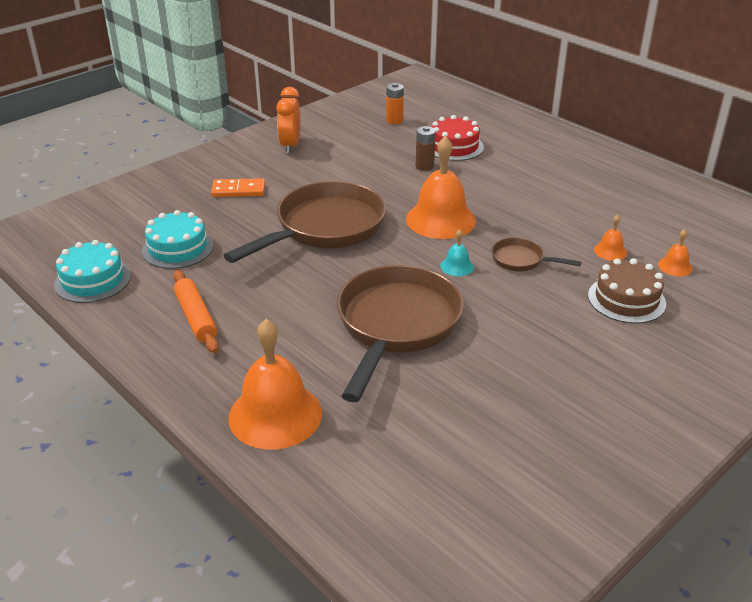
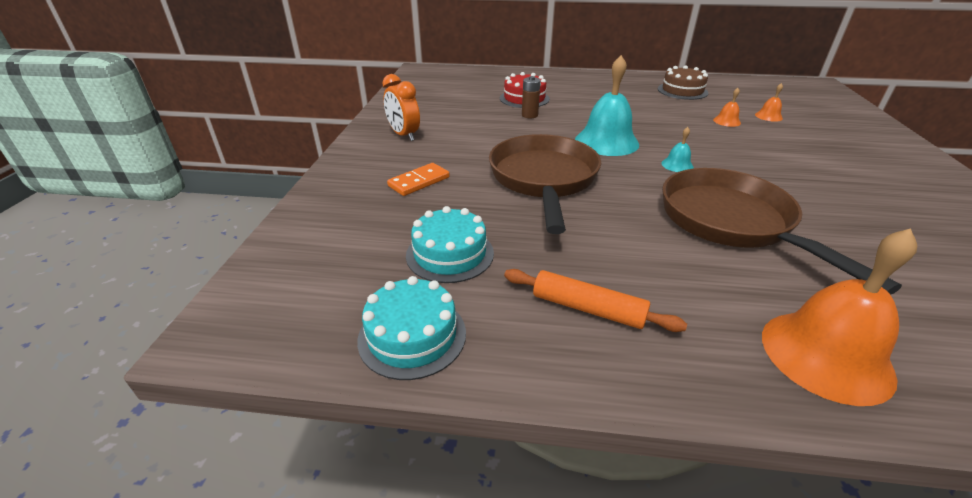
camera: 40 degrees left, 0 degrees up
(394, 120) = (454, 96): orange battery -> none
(441, 219) = (606, 141): orange bell -> turquoise bell
(521, 260) = (700, 145): brown pan -> none
(626, 299) = (791, 142): brown cake -> brown cake (682, 91)

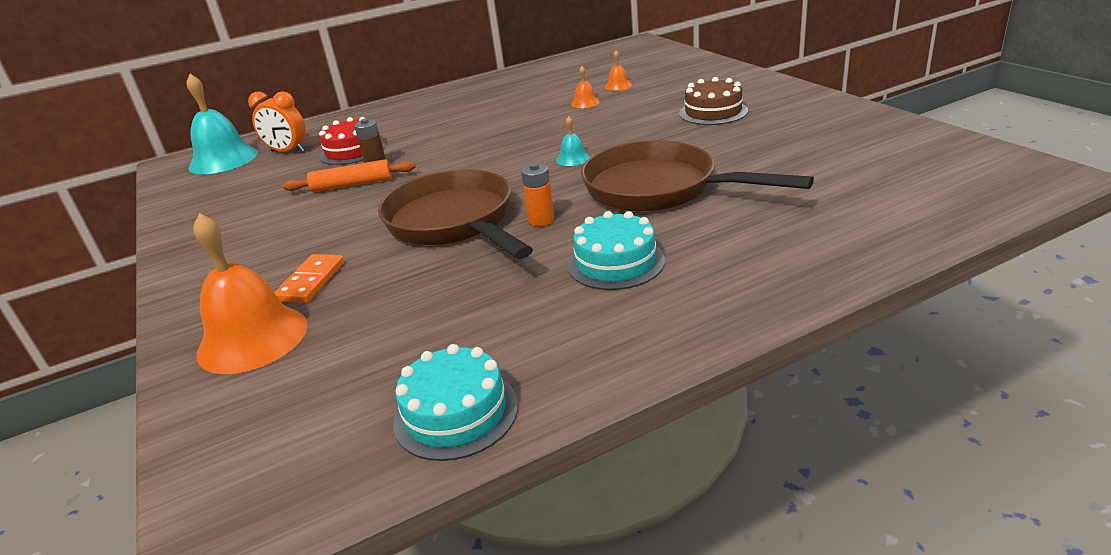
camera: 30 degrees left, 5 degrees down
(404, 135) = (236, 243): orange clock -> orange clock (287, 151)
(450, 254) = (421, 330): turquoise cake -> turquoise cake (615, 262)
(588, 308) = (598, 309): orange rolling pin -> orange rolling pin (352, 185)
(606, 141) = (486, 162): turquoise bell -> turquoise bell (223, 160)
(608, 206) = (541, 220): none -> orange battery
(682, 91) = (519, 87): brown cake -> brown cake (713, 112)
(826, 355) = (796, 254): orange bell -> orange bell (252, 338)

